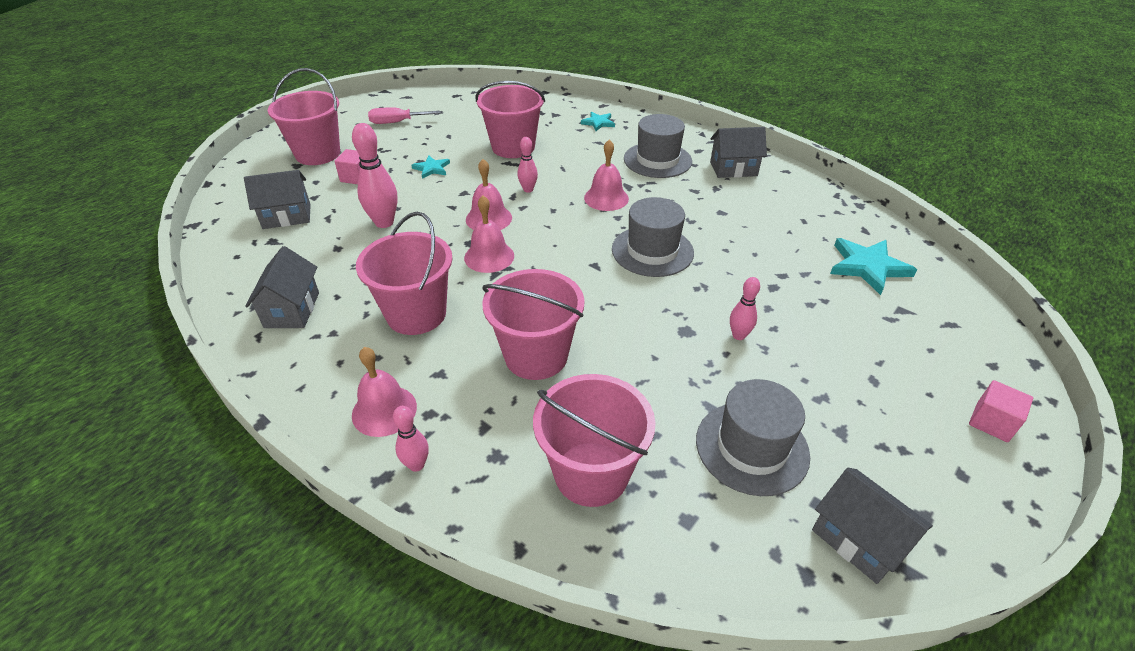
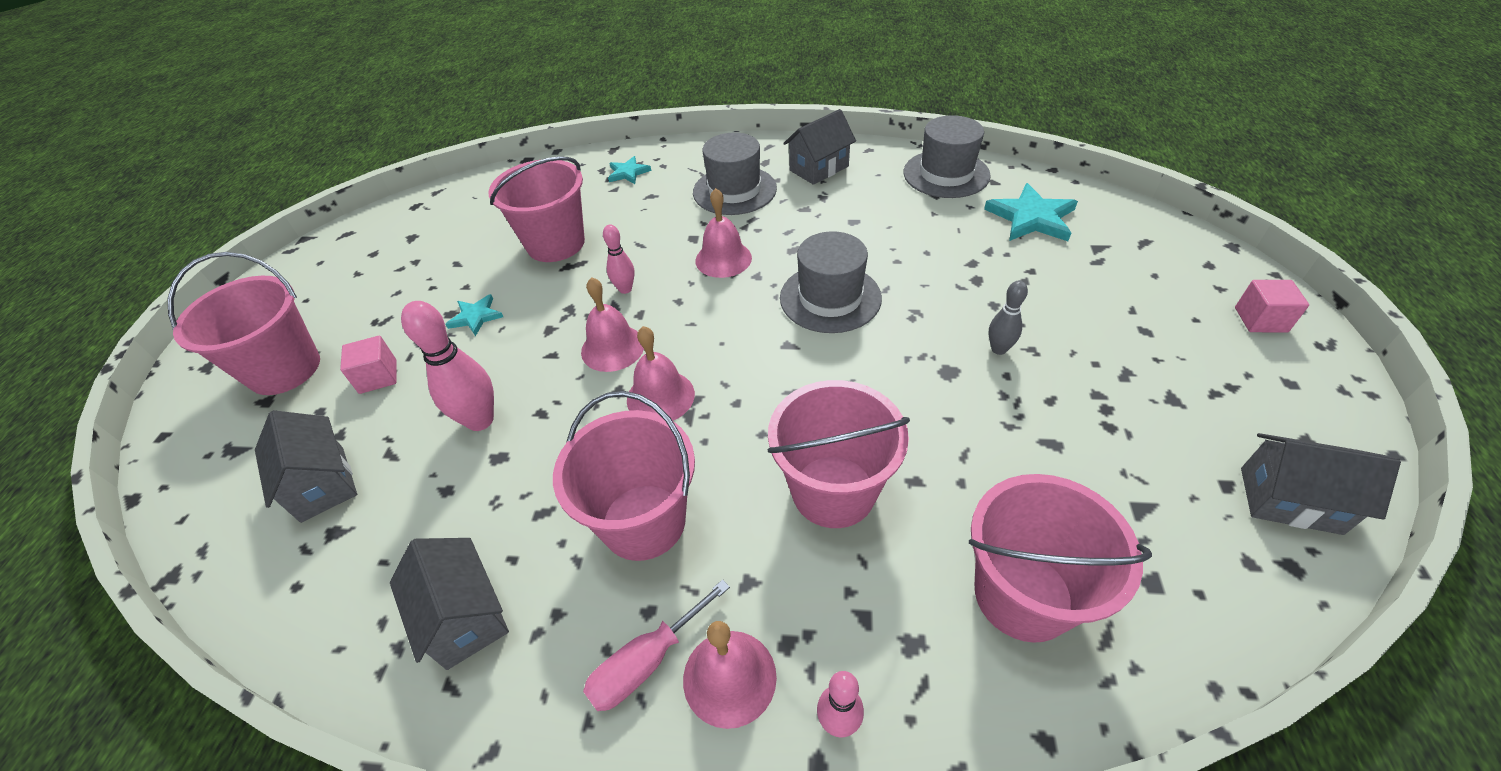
camera: 30 degrees left, 5 degrees up
(287, 216) = (322, 484): grey house -> grey house turned 75 degrees counterclockwise
(397, 122) = (365, 275): pink screwdriver -> pink screwdriver (647, 662)
(738, 335) = (998, 349): pink bowling pin -> grey bowling pin
(752, 447) = (1125, 463): grey hat -> grey hat (946, 174)

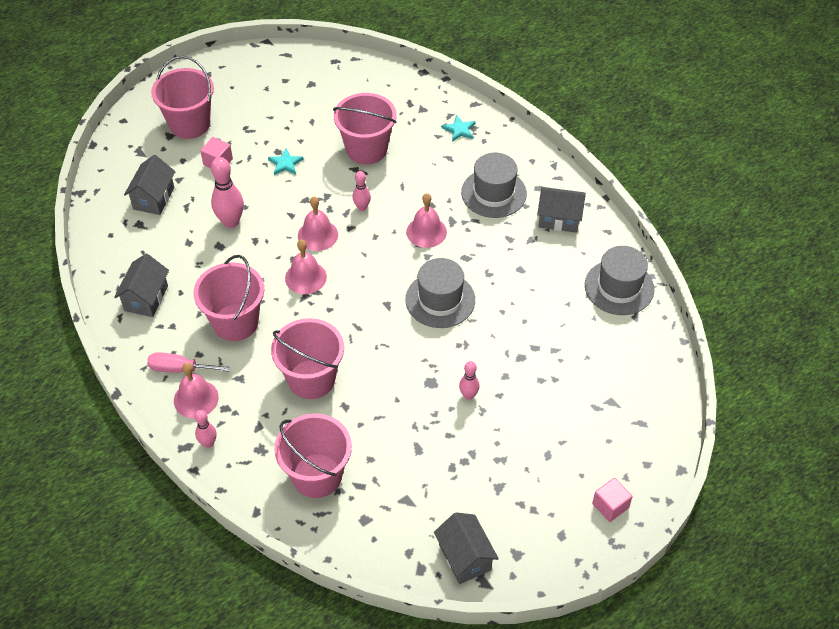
camera: 45 degrees right, 5 degrees up
(998, 349) = (468, 395): grey bowling pin -> pink bowling pin
(1031, 218) = (611, 355): turquoise star -> none

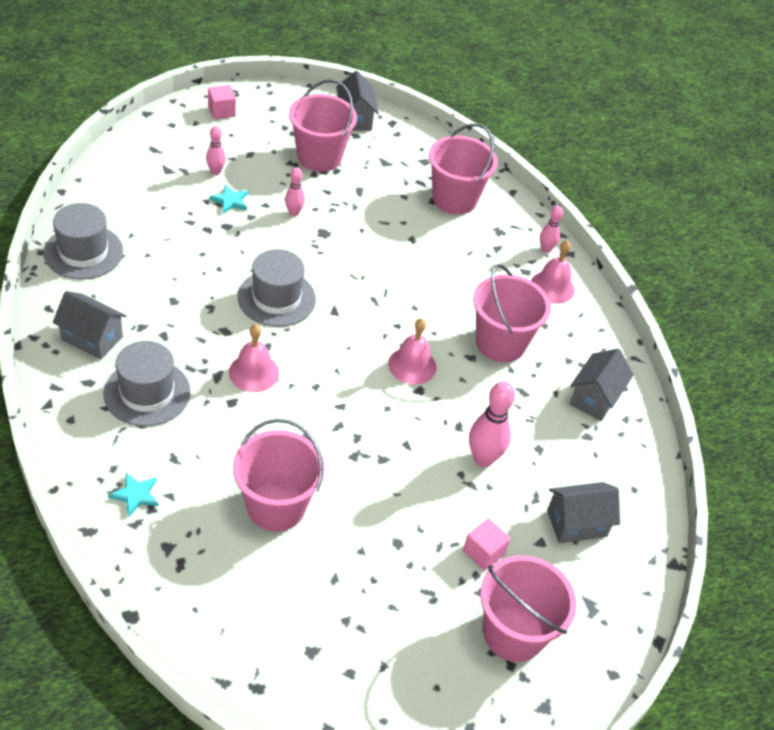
camera: 170 degrees left, 5 degrees down
(153, 198) = (576, 523): grey house -> grey house turned 45 degrees clockwise
(179, 369) = (565, 317): pink screwdriver -> none
(285, 163) = (392, 520): turquoise star -> turquoise star (230, 201)
(311, 379) = (436, 269): pink bucket -> pink bucket (319, 157)
(317, 235) = (382, 409): pink bell -> none
(362, 207) = (316, 426): pink bowling pin -> pink bowling pin (215, 171)

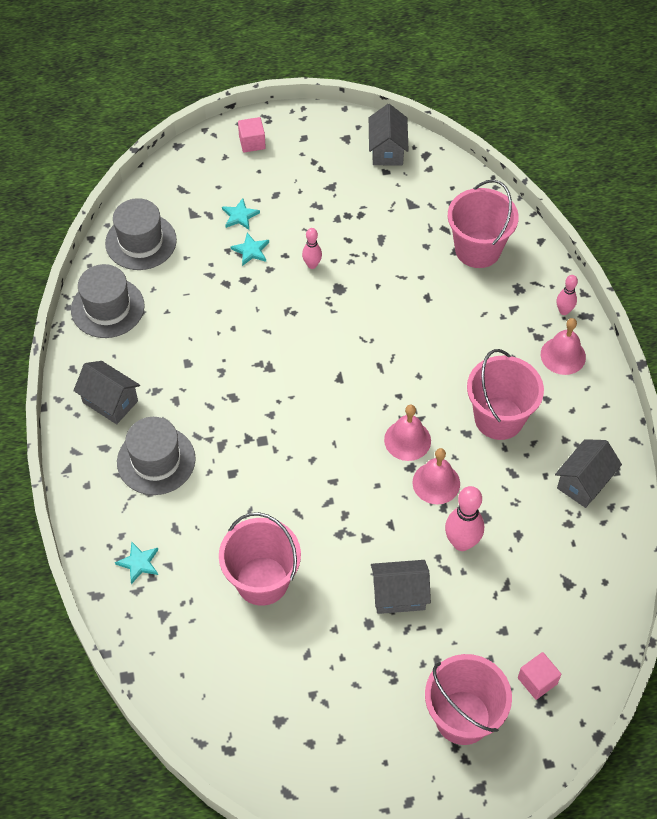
camera: 15 degrees right, 10 degrees up
(215, 171) = (240, 216): pink bowling pin -> turquoise star
(254, 372) = (255, 442): pink bell -> pink bell (436, 483)
(276, 298) = (285, 362): grey hat -> grey hat (141, 242)
(319, 157) = (345, 198): pink bucket -> none
(483, 552) = (447, 637): pink cube -> pink cube (537, 681)
(576, 523) = (541, 614): grey house -> grey house (399, 595)

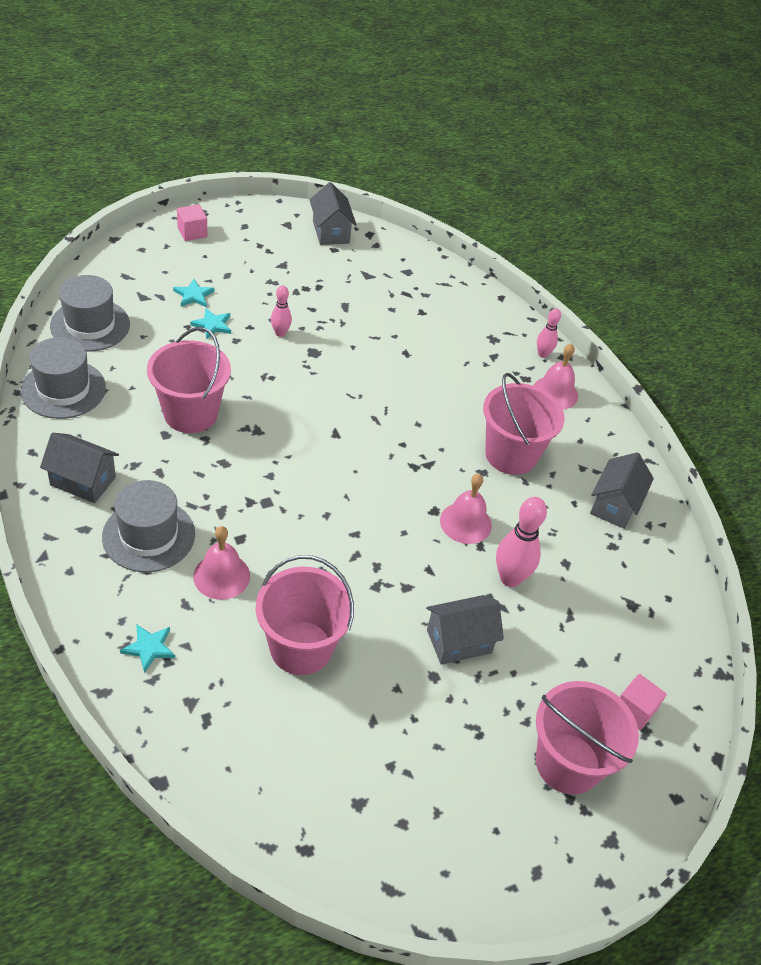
camera: 20 degrees left, 10 degrees down
(407, 440) = (423, 485): pink bell -> pink bell (221, 576)
(477, 249) = (443, 308): pink bucket -> pink bucket (190, 413)

